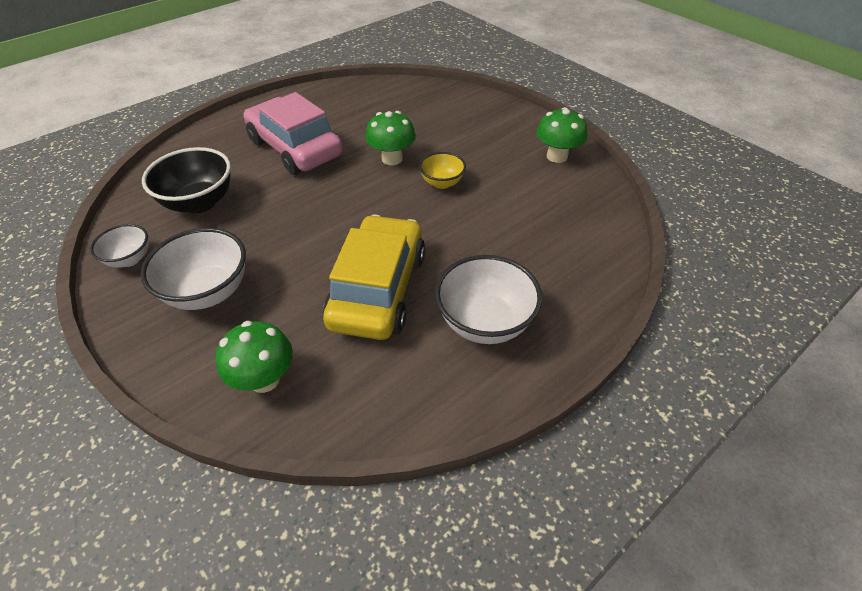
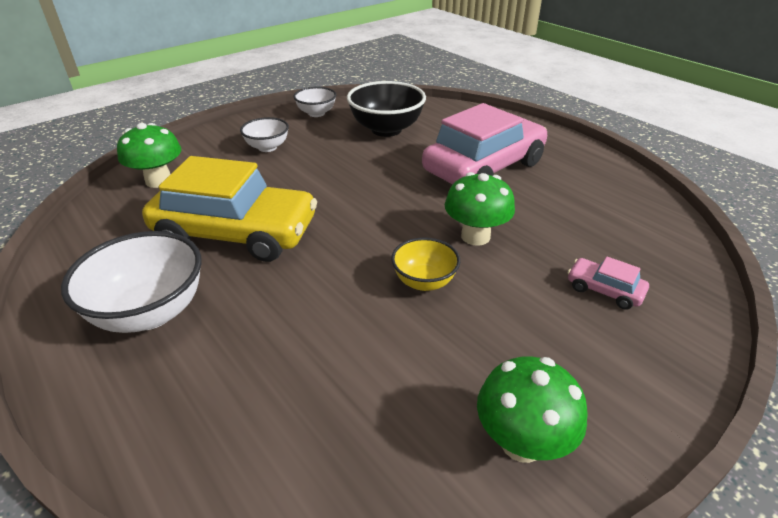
camera: 90 degrees right, 10 degrees down
(208, 292) = (267, 147): white bowl -> white bowl, size x0.58
(447, 118) = (604, 290): none -> pink car

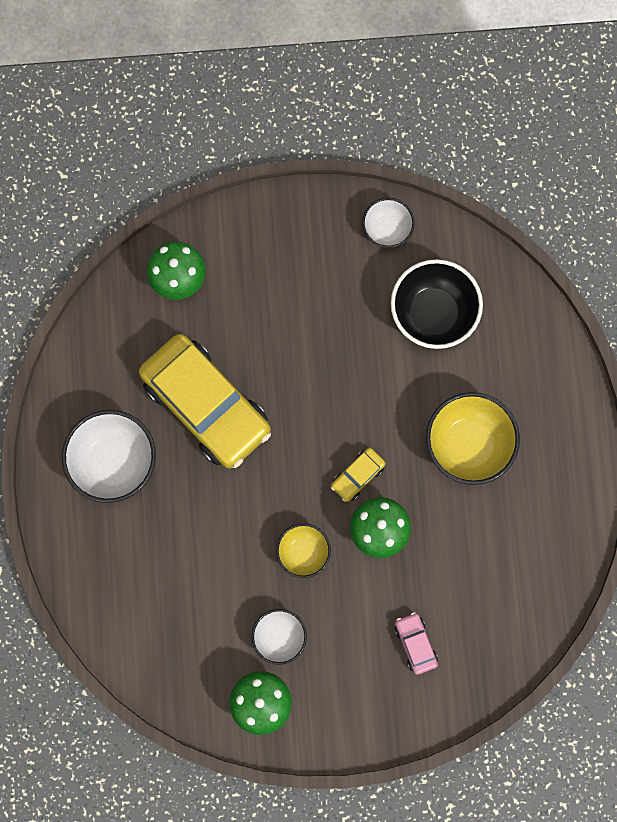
camera: 35 degrees right, 40 degrees up
(267, 147) = (299, 276): white bowl -> white bowl (279, 637)
(419, 215) = (357, 476): none -> yellow car
(484, 167) = (468, 445): pink car -> yellow bowl

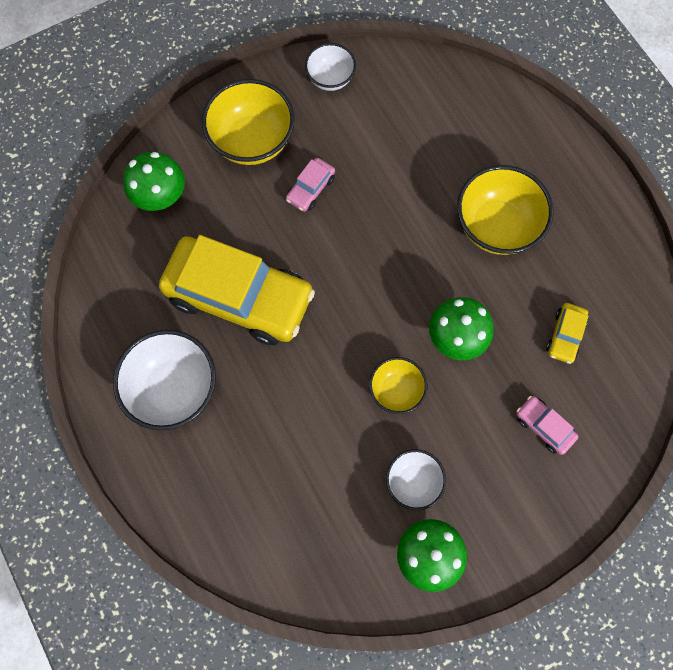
camera: 25 degrees left, 5 degrees down
(285, 261) = (252, 141): none -> yellow bowl
(316, 332) = (310, 189): none -> pink car
(357, 476) = (411, 297): yellow car -> yellow car (565, 335)
(433, 314) = (406, 130): black bowl -> none

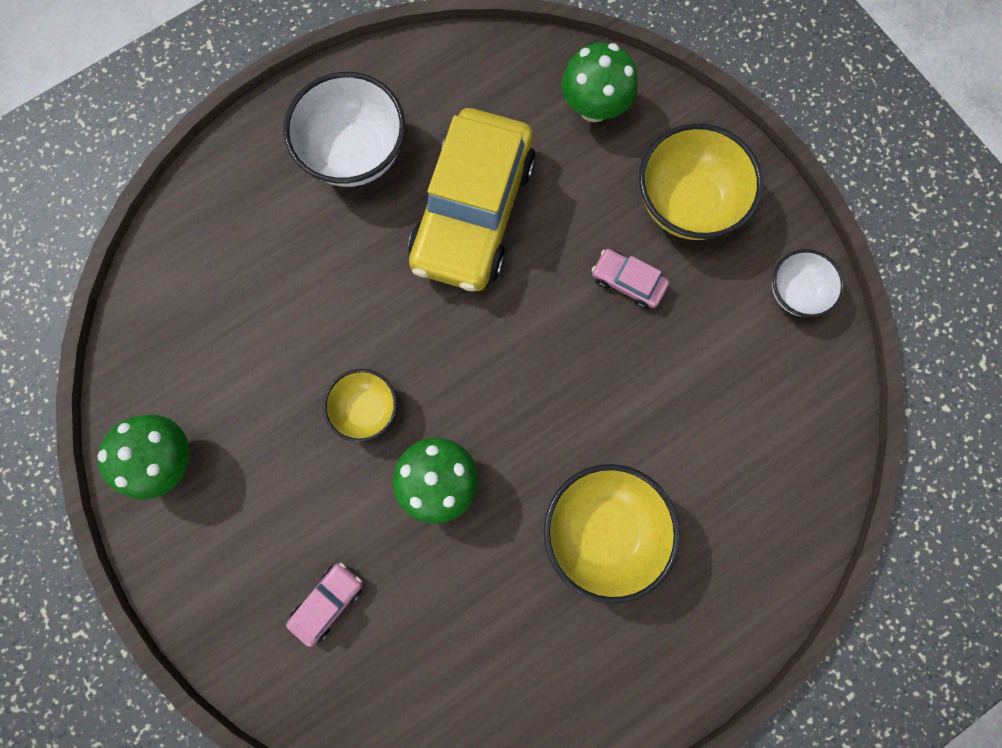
camera: 85 degrees right, 5 degrees up
(413, 481) = (254, 437): white bowl -> none
(565, 335) = (453, 630): yellow car -> none

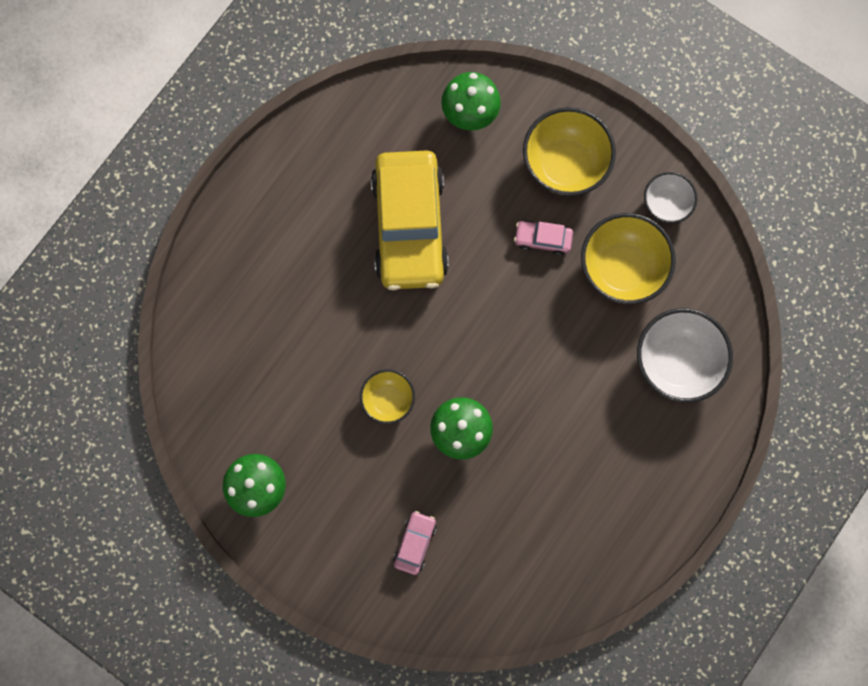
camera: 20 degrees left, 0 degrees up
(355, 154) = (303, 212): white bowl -> white bowl (676, 362)
(602, 530) = (588, 423): yellow bowl -> yellow bowl (621, 269)

